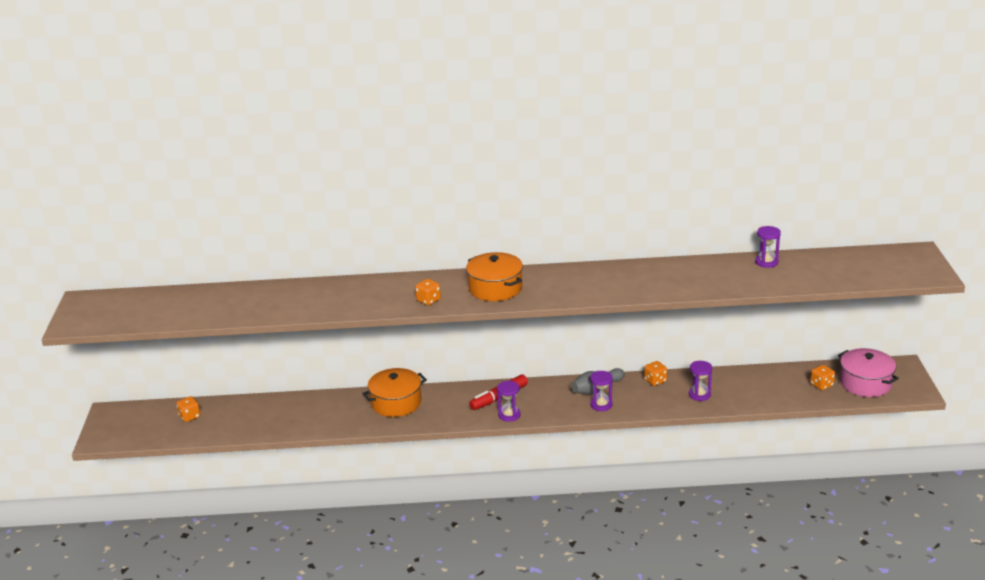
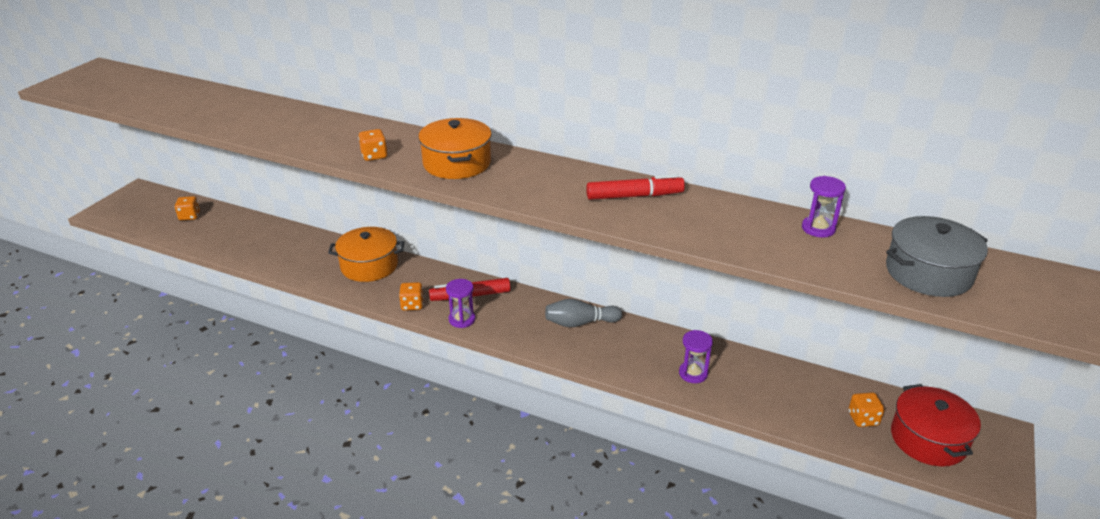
camera: 25 degrees right, 5 degrees up
(601, 405) = (568, 344): purple hourglass -> none
(638, 275) = (634, 196): none -> red marker
(655, 381) = (654, 337): orange dice -> orange dice (412, 305)
(845, 269) = (928, 273): none -> grey pot
(865, 383) = (928, 439): pink pot -> red pot

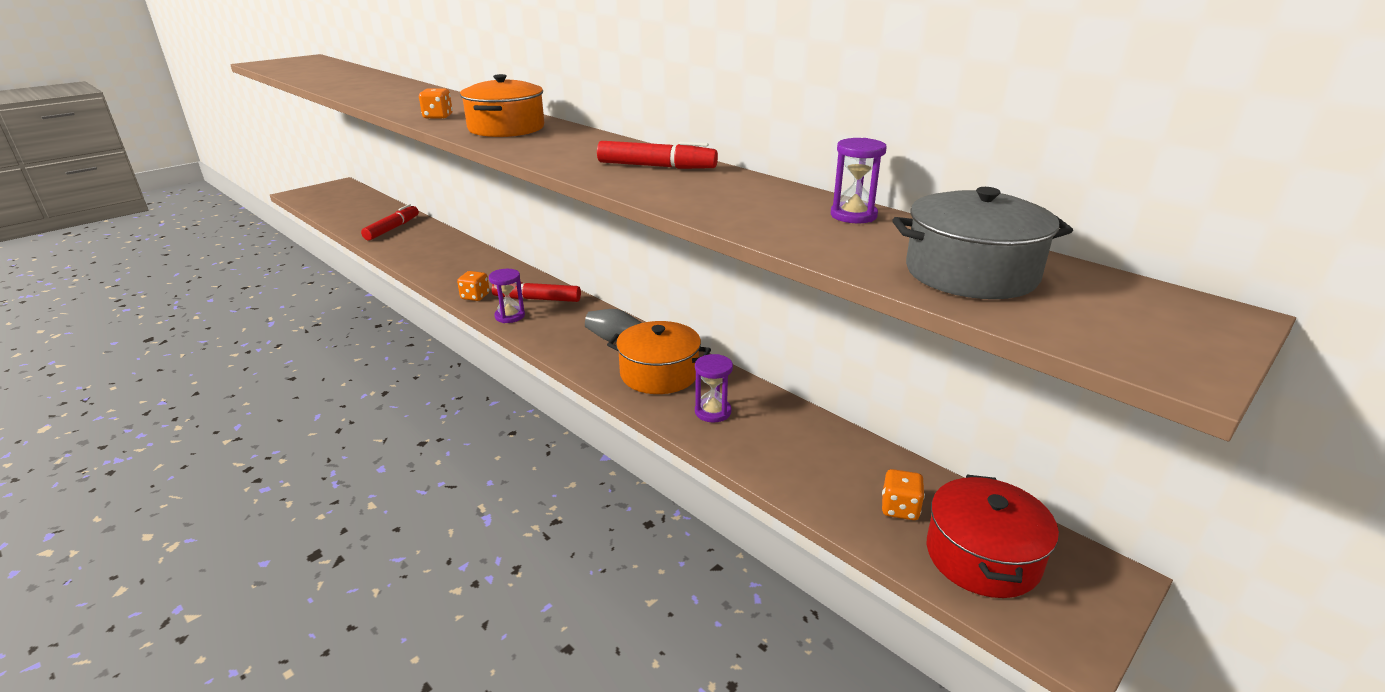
camera: 20 degrees right, 5 degrees down
(189, 216) = (359, 205): orange dice -> none
(256, 240) = (392, 229): none -> red marker
(369, 266) = (468, 261): orange pot -> orange pot (659, 374)

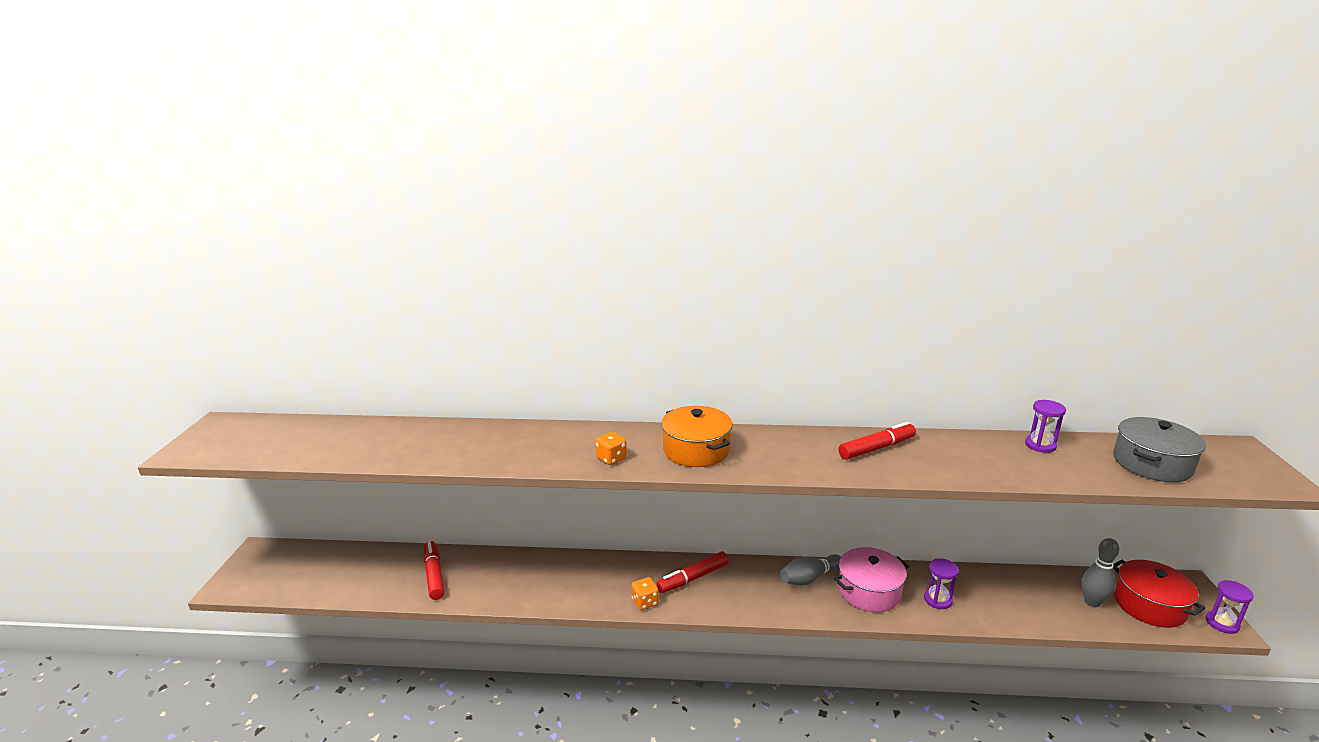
camera: 40 degrees left, 5 degrees down
(510, 316) = (703, 604): purple hourglass -> purple hourglass (1222, 623)
(659, 374) = (869, 591): orange pot -> pink pot
(899, 509) = (1092, 602): orange dice -> grey bowling pin

